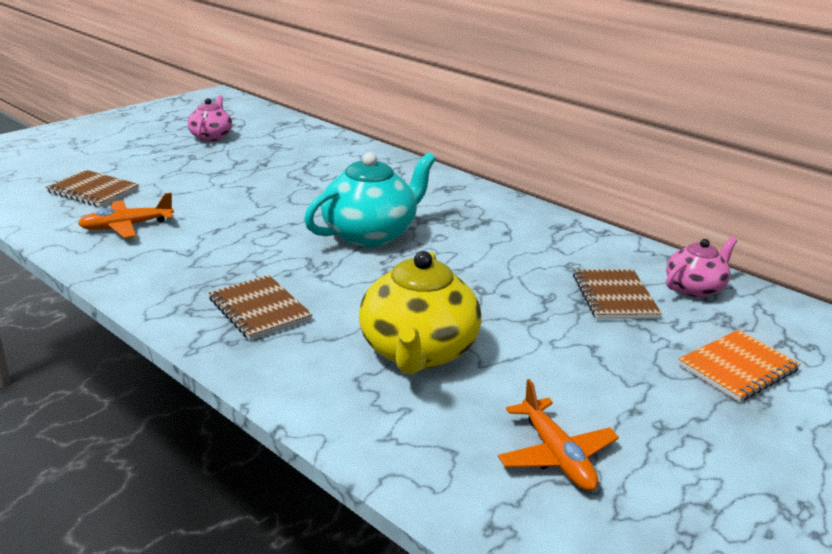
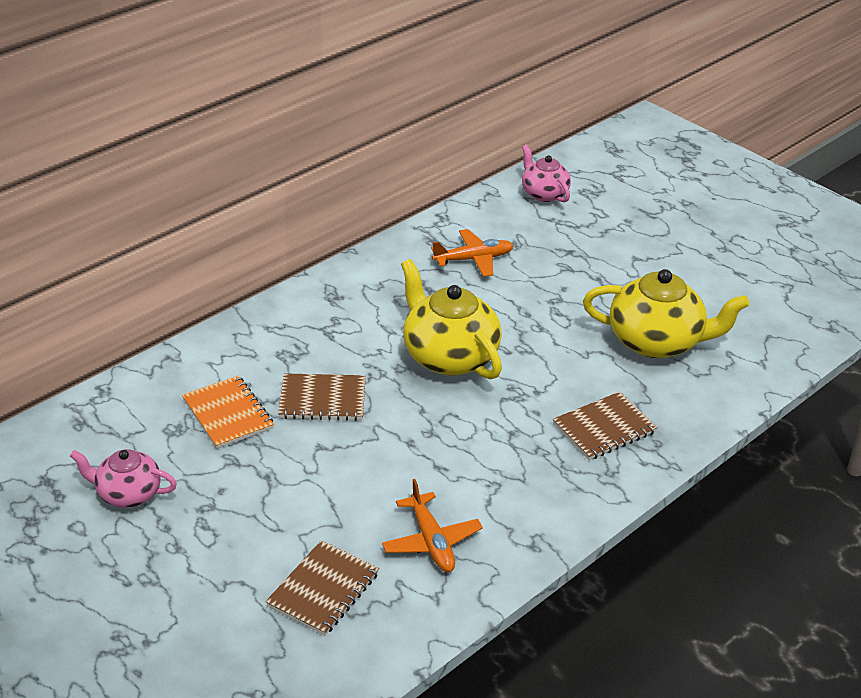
camera: 85 degrees left, 10 degrees up
(371, 234) = (449, 356): turquoise teapot -> yellow teapot
(556, 455) = (763, 294): orange plane -> orange plane (473, 259)
(614, 297) = (561, 234): brown notebook -> brown notebook (322, 399)
(737, 368) = (653, 203): orange notebook -> orange notebook (228, 414)

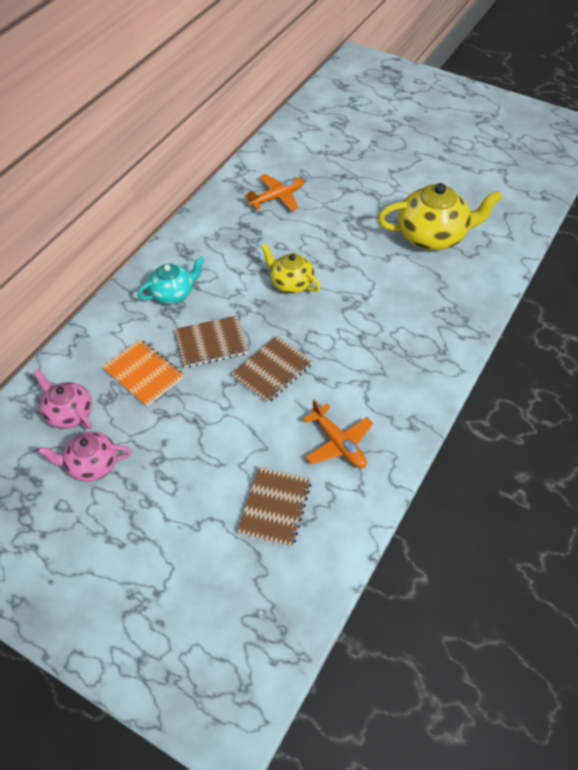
camera: 15 degrees left, 15 degrees up
(299, 337) = (173, 293): none -> turquoise teapot
(449, 356) = (291, 283): yellow teapot -> yellow teapot, size x0.59
(544, 193) = (306, 132): pink teapot -> pink teapot (69, 413)
(604, 428) = (424, 316): brown notebook -> brown notebook (272, 370)

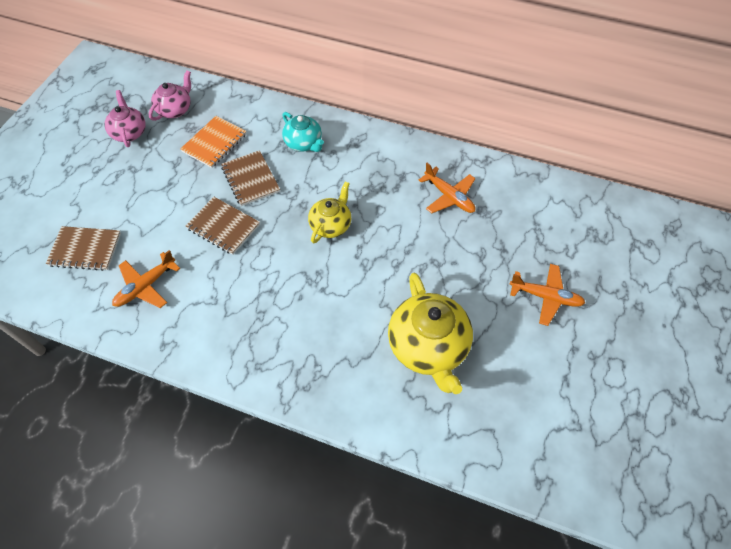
camera: 80 degrees right, 5 degrees up
(393, 162) = (546, 297): none -> orange plane

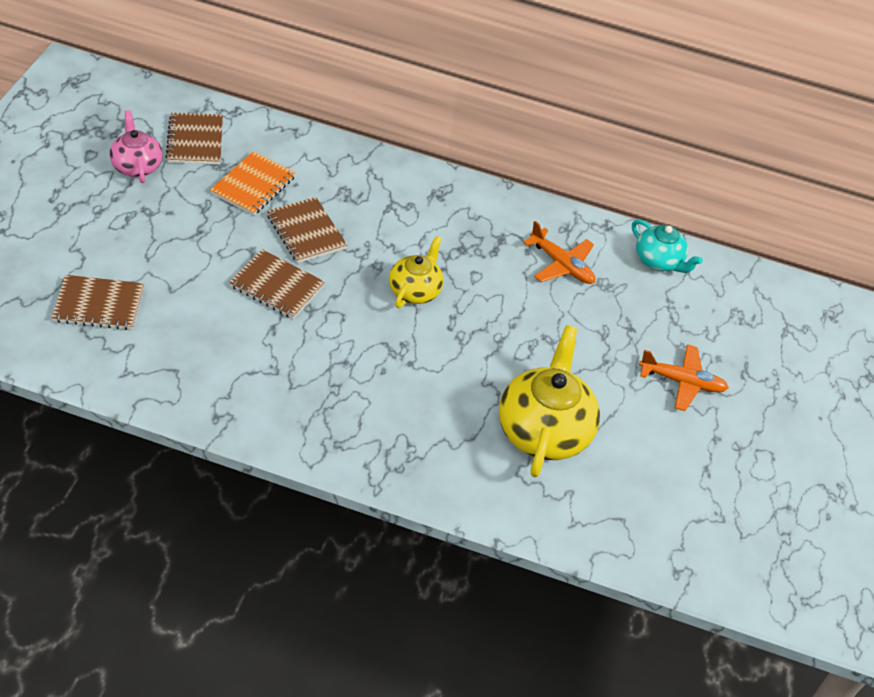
camera: 10 degrees left, 10 degrees down
(146, 286) = (185, 351): orange plane -> none
(175, 109) = (195, 141): pink teapot -> brown notebook
(304, 143) = (371, 192): turquoise teapot -> turquoise teapot (659, 261)
(428, 347) = (543, 430): yellow teapot -> yellow teapot turned 150 degrees counterclockwise

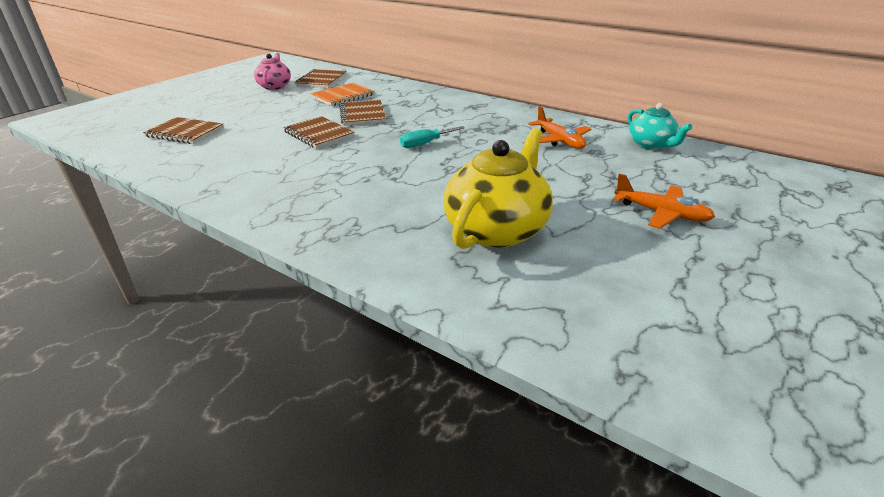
camera: 25 degrees right, 15 degrees down
(415, 291) = (425, 144): yellow teapot -> turquoise screwdriver

